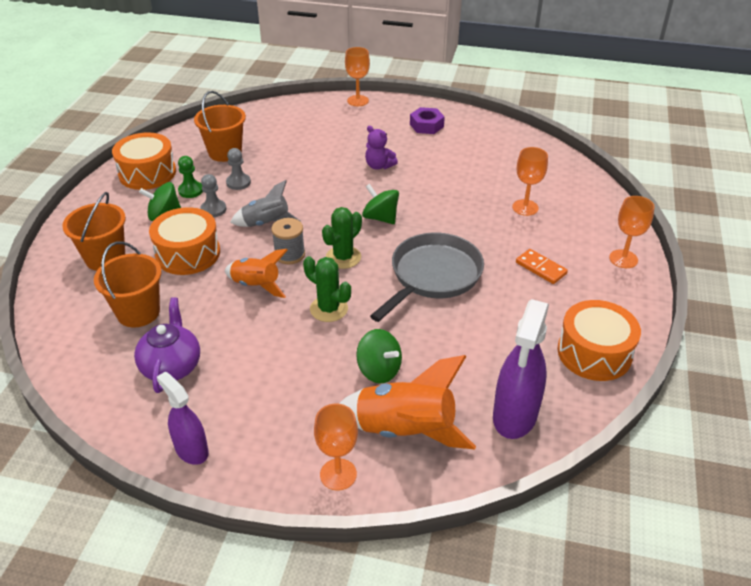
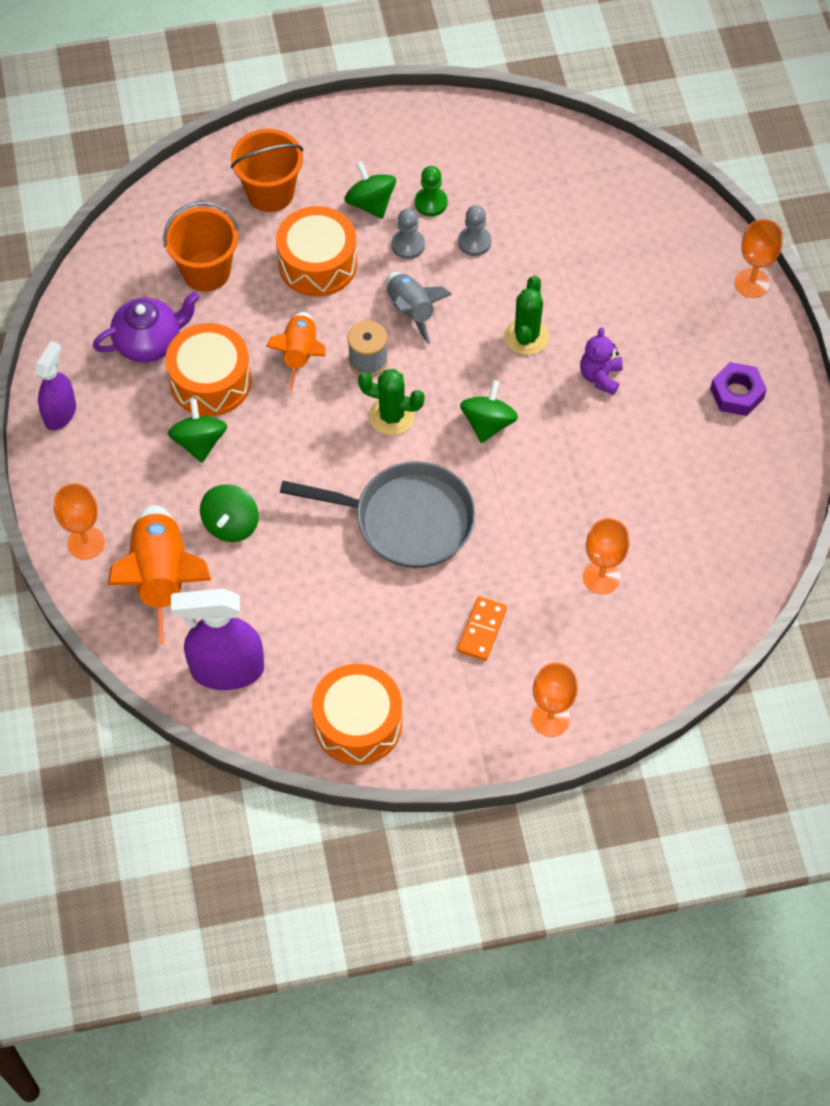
camera: 65 degrees right, 20 degrees up
(147, 173) = (439, 140): orange drum -> orange drum (210, 381)
(225, 152) = (530, 194): orange bucket -> none
(290, 365) = (199, 442): none -> green spinning top
(329, 309) = (298, 439): green cactus -> green cactus (526, 336)

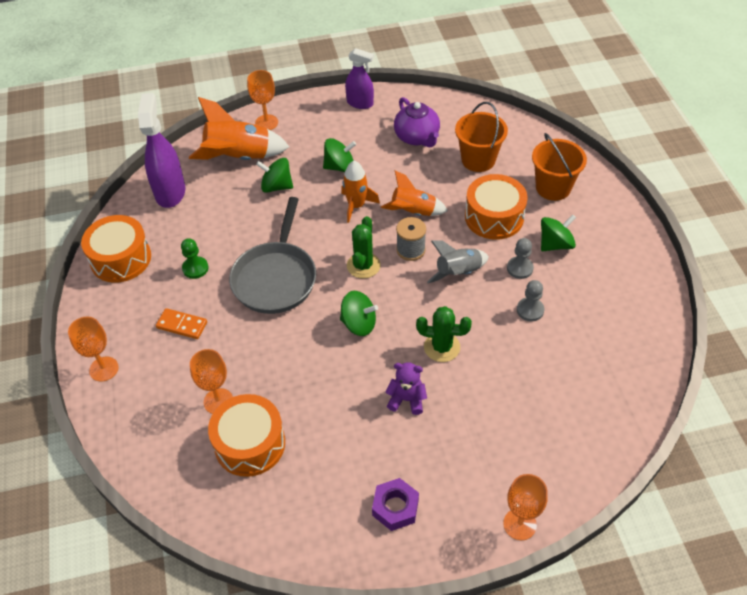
camera: 90 degrees right, 10 degrees down
(210, 381) = (388, 168): orange drum -> orange drum (250, 444)
(281, 422) = (356, 206): none -> orange rocket
(431, 203) = (563, 281): green pawn -> green pawn (195, 268)

